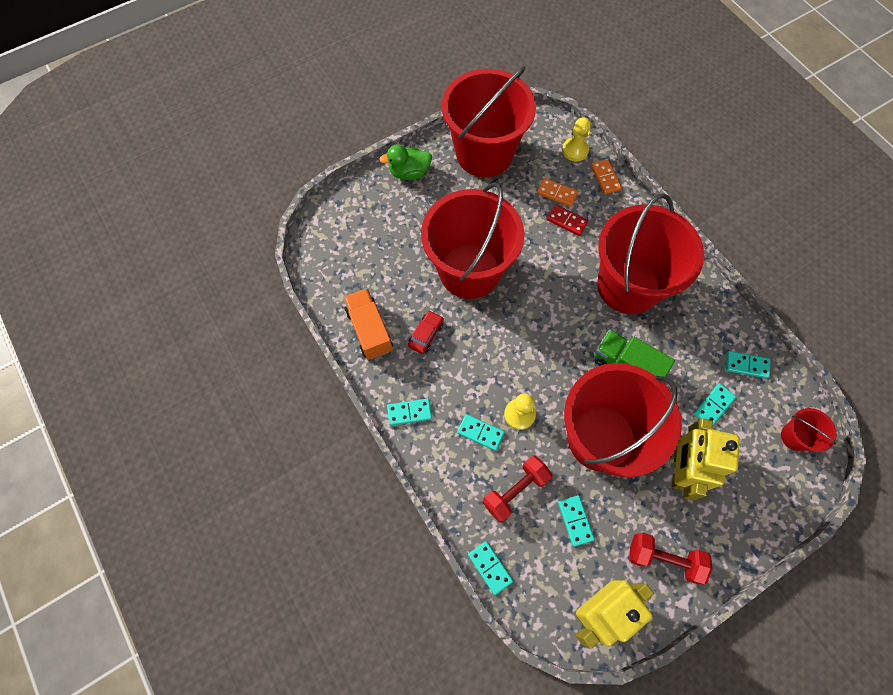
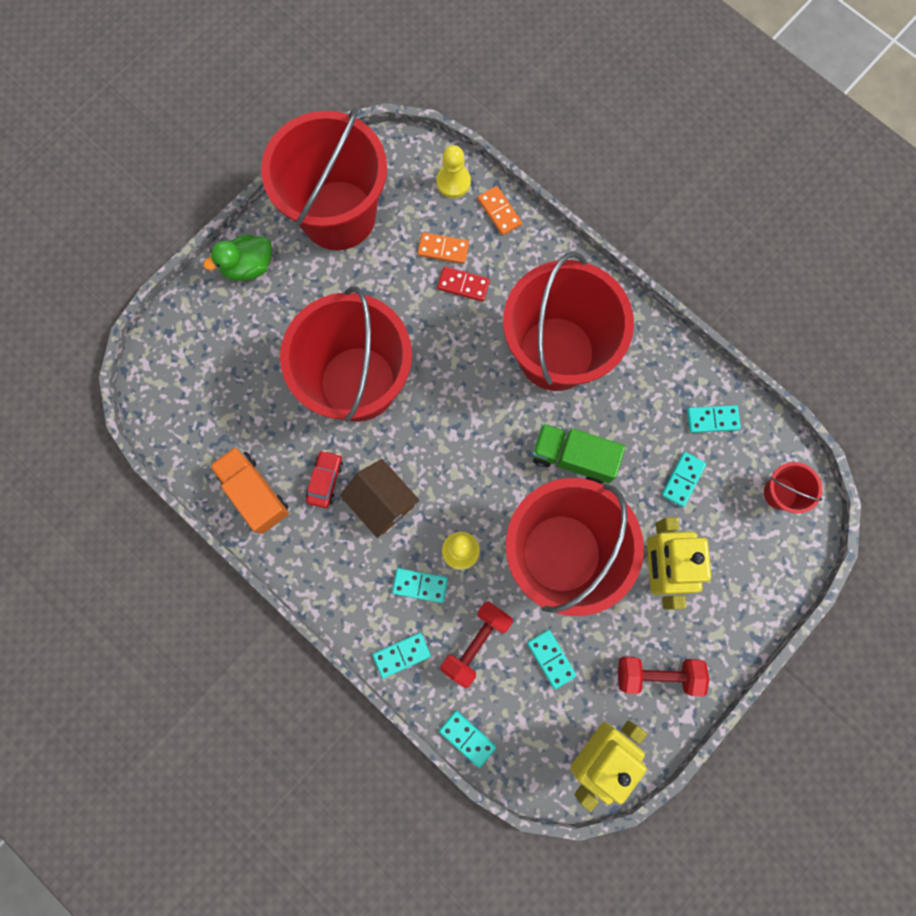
camera: 15 degrees left, 10 degrees up
(409, 412) = (330, 583): turquoise domino -> turquoise domino (401, 654)
(466, 361) = (382, 502): none -> brown house

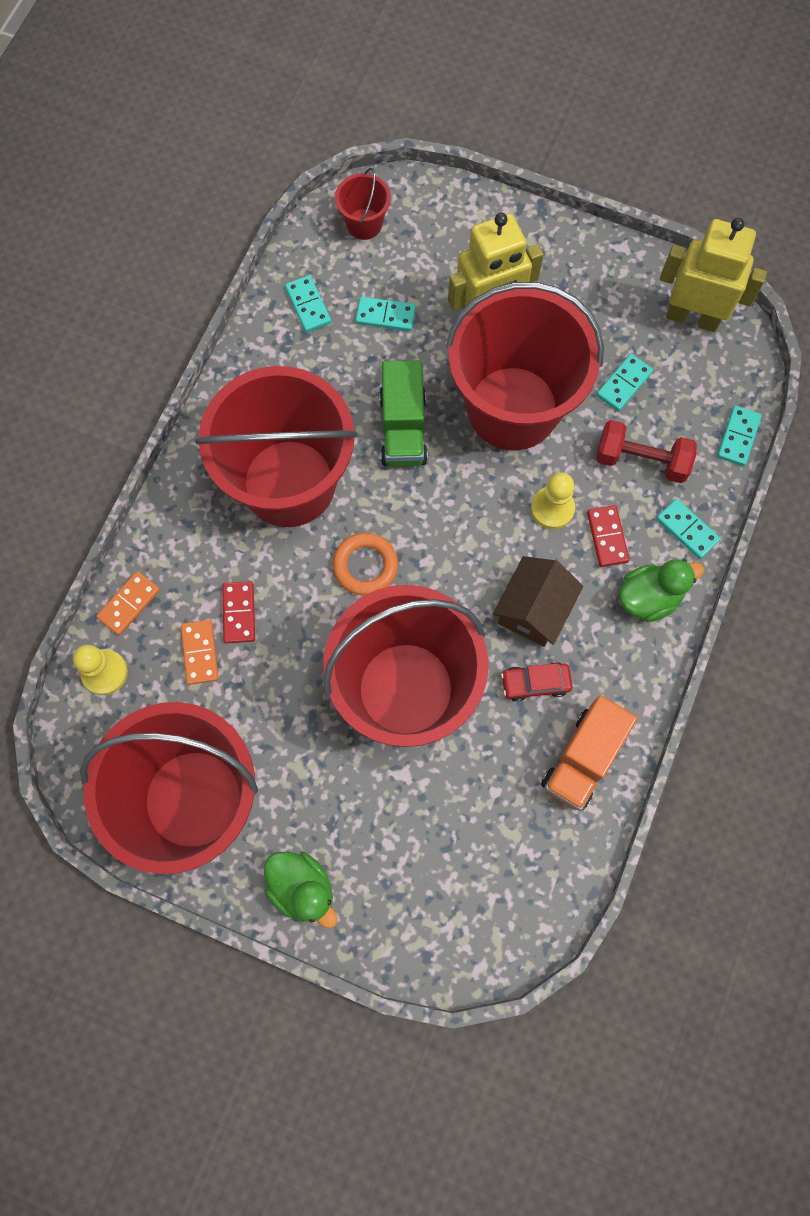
camera: 110 degrees left, 5 degrees down
(357, 598) = (649, 597): none -> green duck
(420, 585) = (607, 537): turquoise domino -> red domino
(466, 387) = (365, 566): none -> orange ring
(657, 674) = (594, 284): red dumbbell -> none

